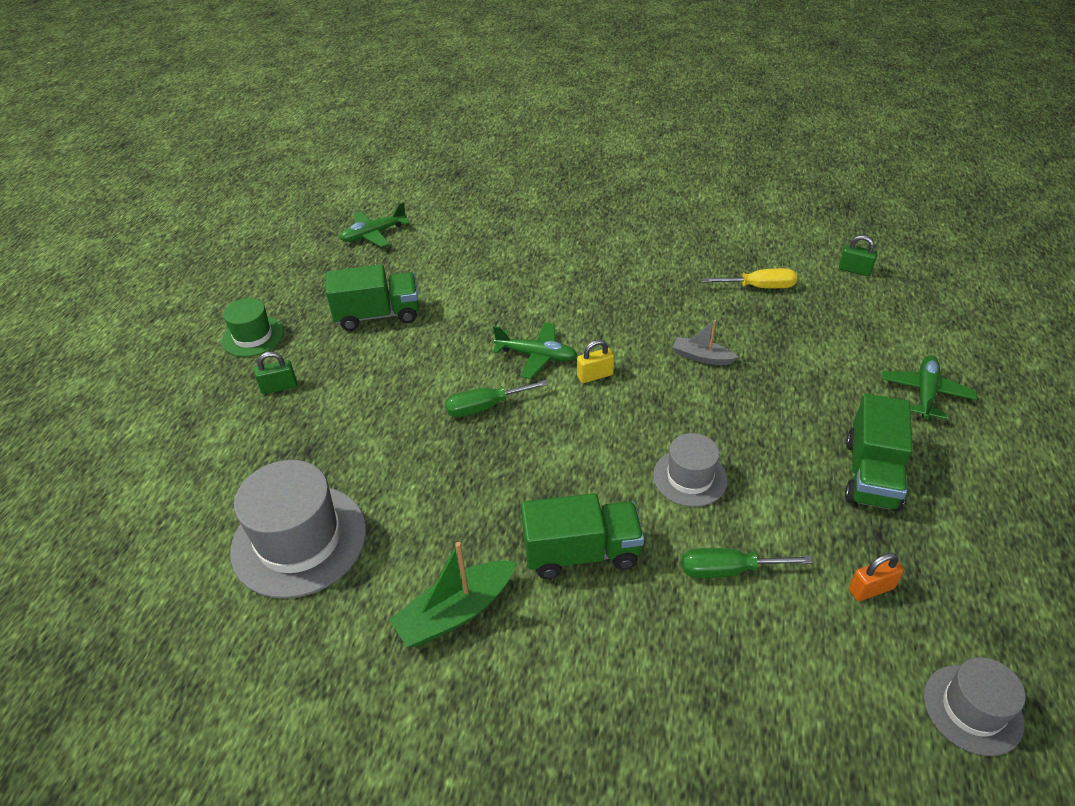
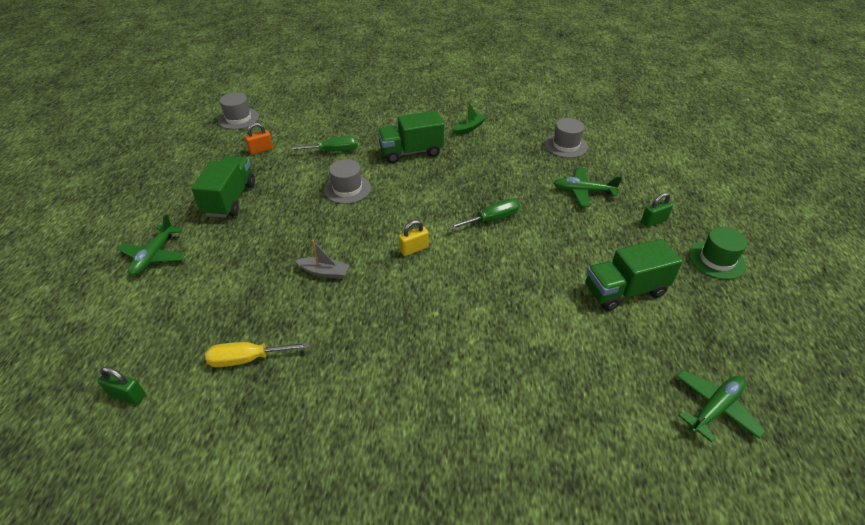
camera: 170 degrees right, 0 degrees up
(299, 540) = (566, 145): grey hat -> grey hat, size x0.58
(456, 612) = (469, 128): green boat -> green boat, size x0.62
(537, 356) = (464, 262): green plane -> green plane (583, 191)

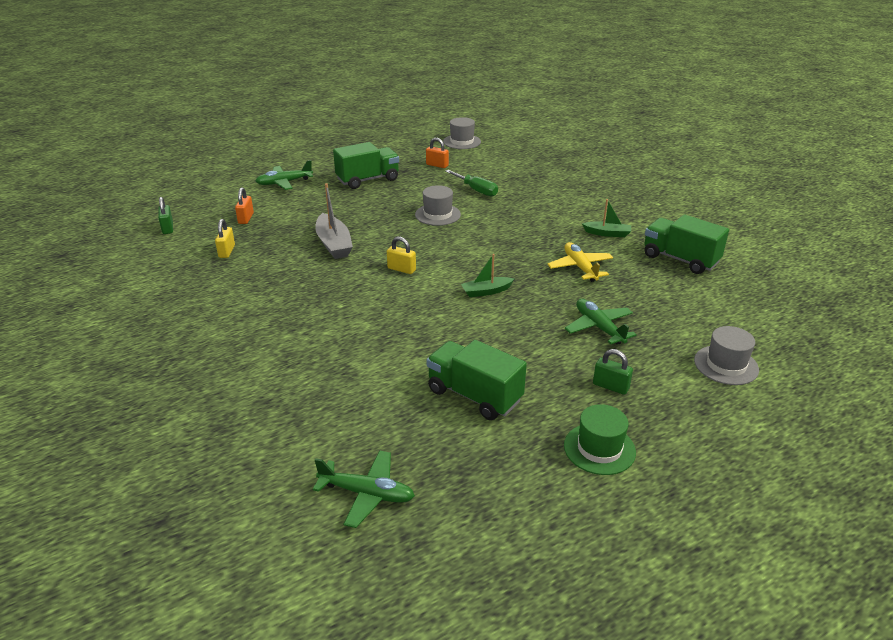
camera: 55 degrees right, 10 degrees down
(193, 316) = (246, 218): none -> orange padlock
(247, 359) = (227, 251): yellow screwdriver -> yellow padlock
(324, 272) = (334, 244): grey boat -> grey boat, size x1.62
(411, 152) = (526, 221): green truck -> green truck (680, 259)
(492, 219) = (486, 291): green screwdriver -> green boat
(501, 161) = (580, 267): none -> yellow plane
(566, 145) = (665, 293): grey hat -> grey hat (726, 365)

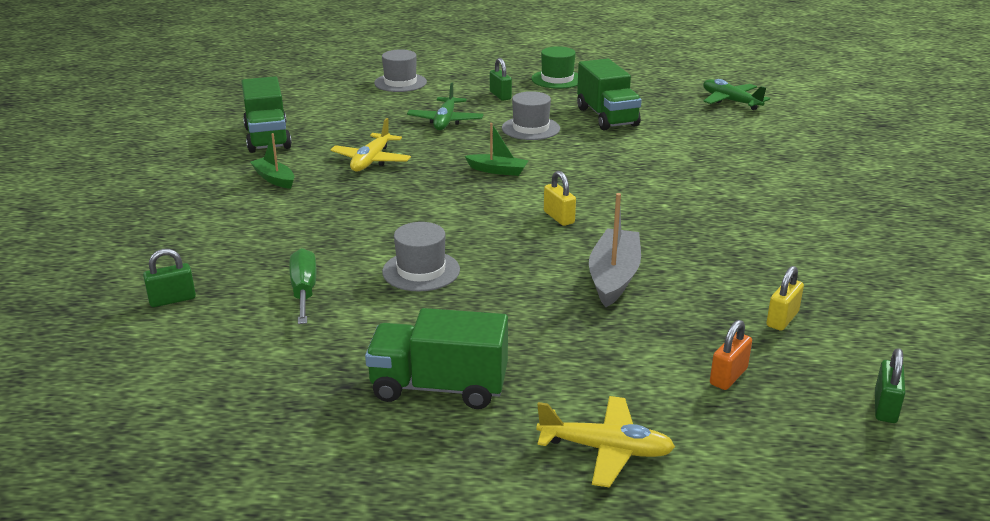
camera: 145 degrees left, 5 degrees down
(284, 183) = (606, 449): green plane -> yellow plane
(437, 165) = (273, 373): orange padlock -> none
(462, 142) = (120, 425): grey hat -> grey hat (530, 128)
(523, 171) = (172, 300): none -> green padlock

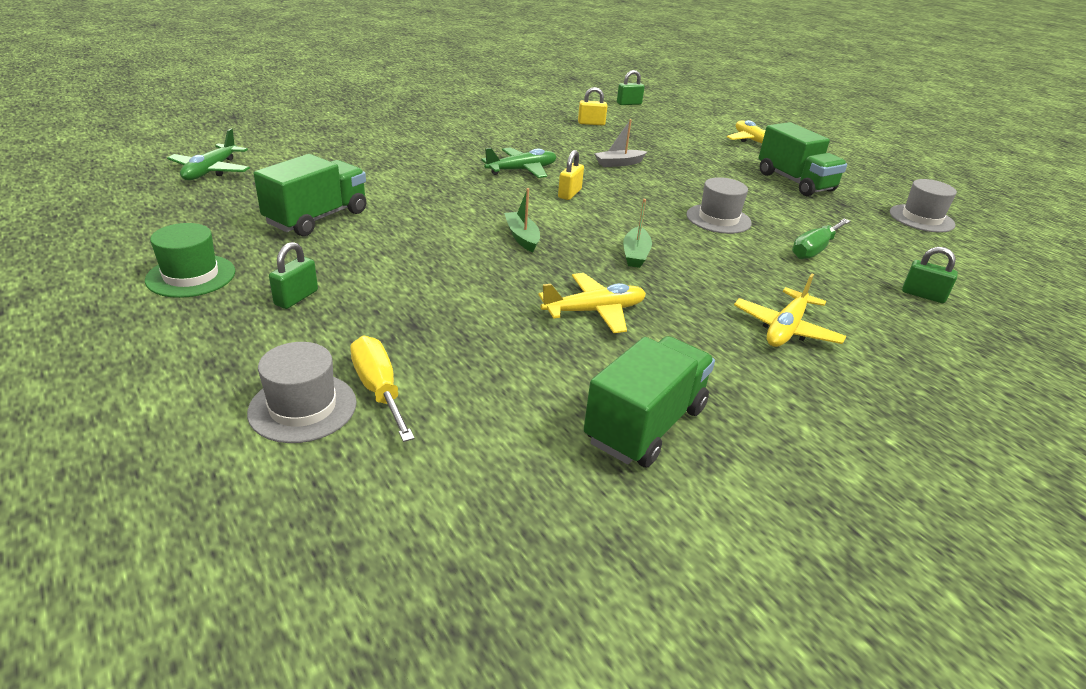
camera: 130 degrees left, 5 degrees up
(252, 211) = (785, 329): none -> yellow plane
(274, 179) = (720, 353): green boat -> green boat (635, 254)
(389, 96) = (379, 389): none -> yellow screwdriver
(445, 121) = (429, 306): green plane -> green plane (522, 170)
(530, 128) = (395, 249): grey hat -> grey hat (921, 218)
(613, 277) = (619, 163): grey boat -> grey boat, size x0.62
(728, 376) = (661, 128): orange padlock -> none

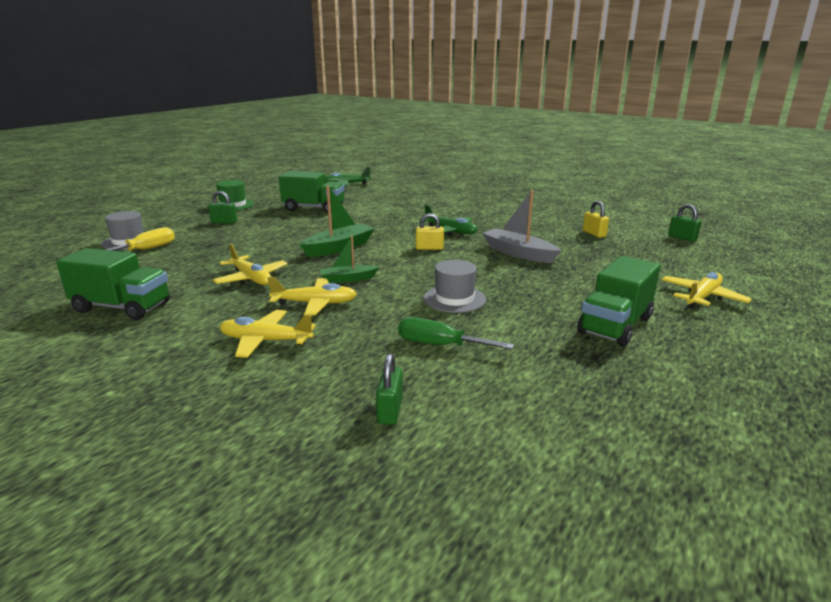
camera: 70 degrees right, 10 degrees down
(522, 237) = (339, 247): green boat -> green boat, size x1.62
(619, 163) = (518, 253): grey boat -> grey boat, size x1.62
(698, 285) = (315, 304): none -> yellow plane
(921, 218) = (634, 412): grey hat -> none

